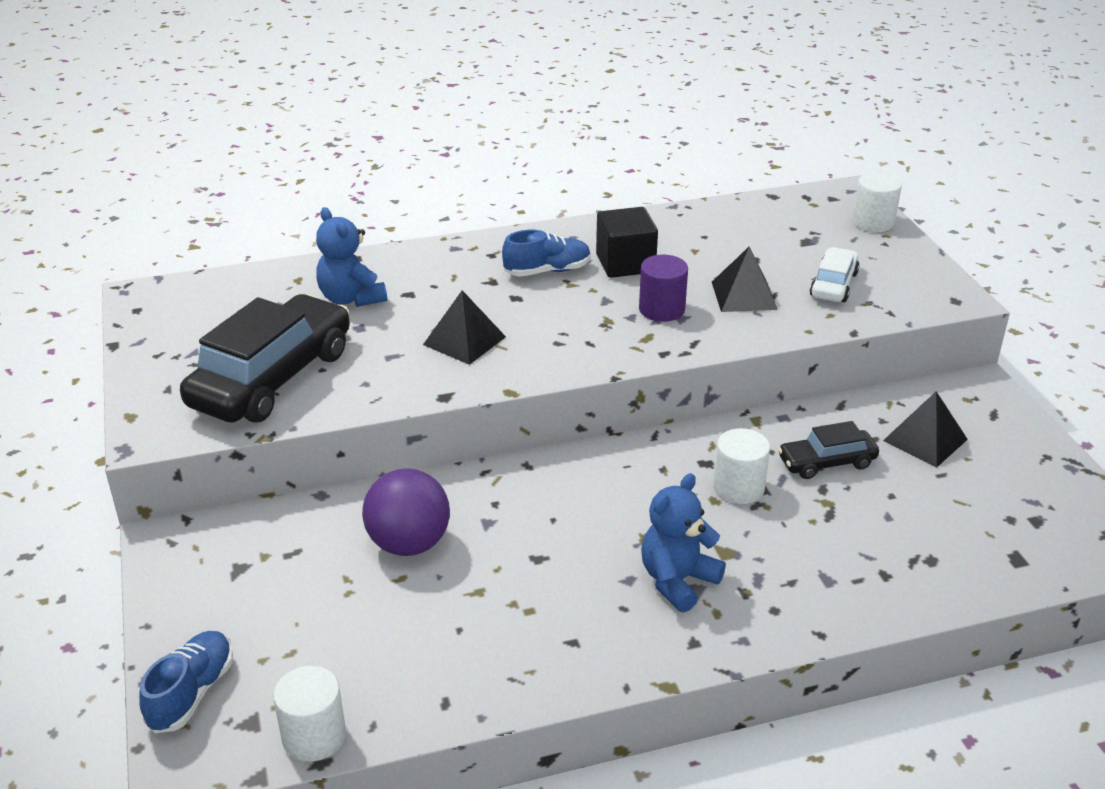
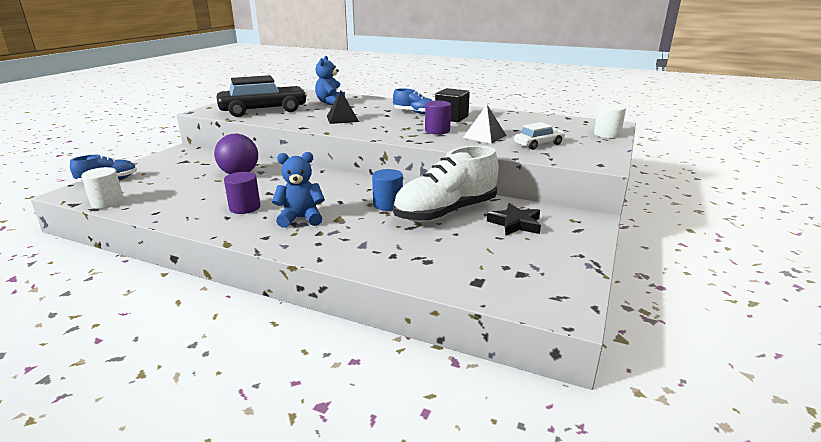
camera: 40 degrees right, 10 degrees down
(562, 608) = (245, 207): none -> purple cylinder
(738, 487) = (388, 204): white cylinder -> blue cylinder
(826, 462) = (446, 212): black car -> white shoe
(925, 440) = (515, 224): black pyramid -> black star

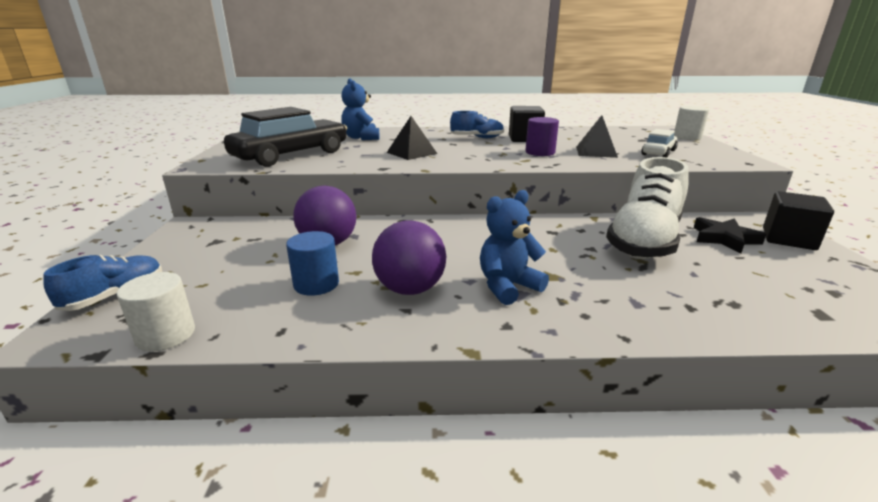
camera: 25 degrees left, 0 degrees up
(245, 207) = (410, 289): purple cylinder -> purple ball
(388, 204) = (573, 245): blue cylinder -> blue cylinder (316, 284)
(573, 235) = (788, 239): none -> black cube

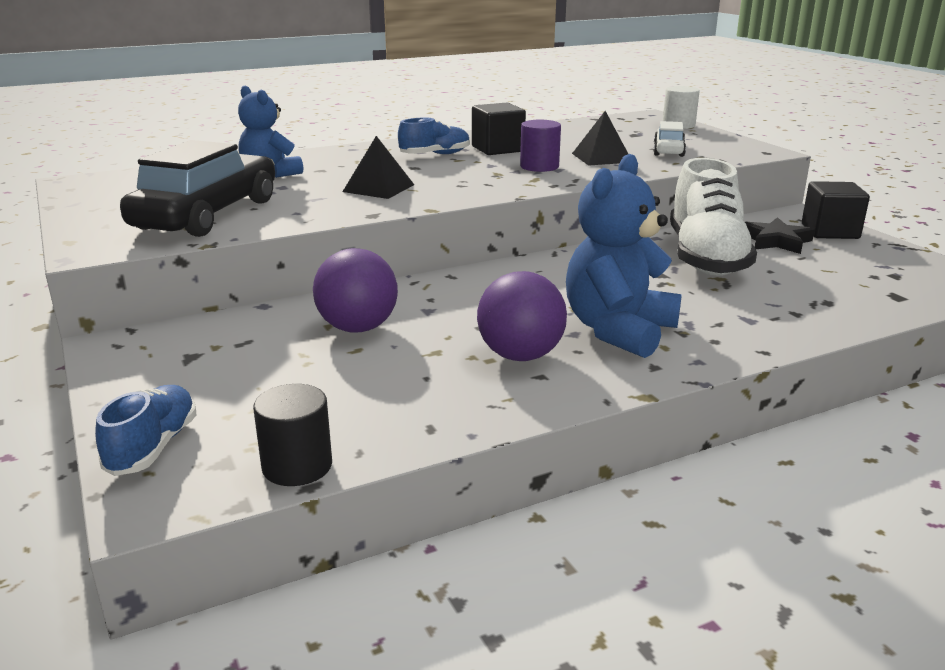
camera: 25 degrees left, 0 degrees up
(166, 335) = (297, 466): white cylinder -> black cylinder
(316, 284) = (406, 374): blue cylinder -> none
(508, 286) = (618, 330): blue teddy bear -> blue teddy bear, size x1.52

